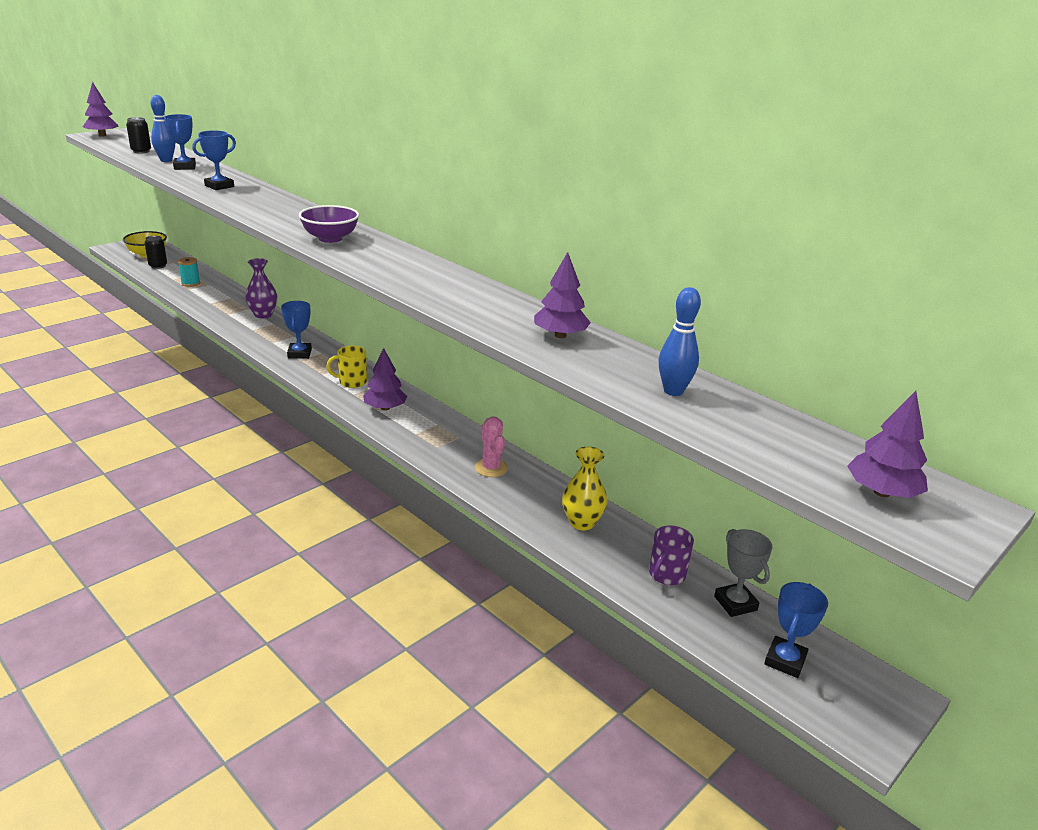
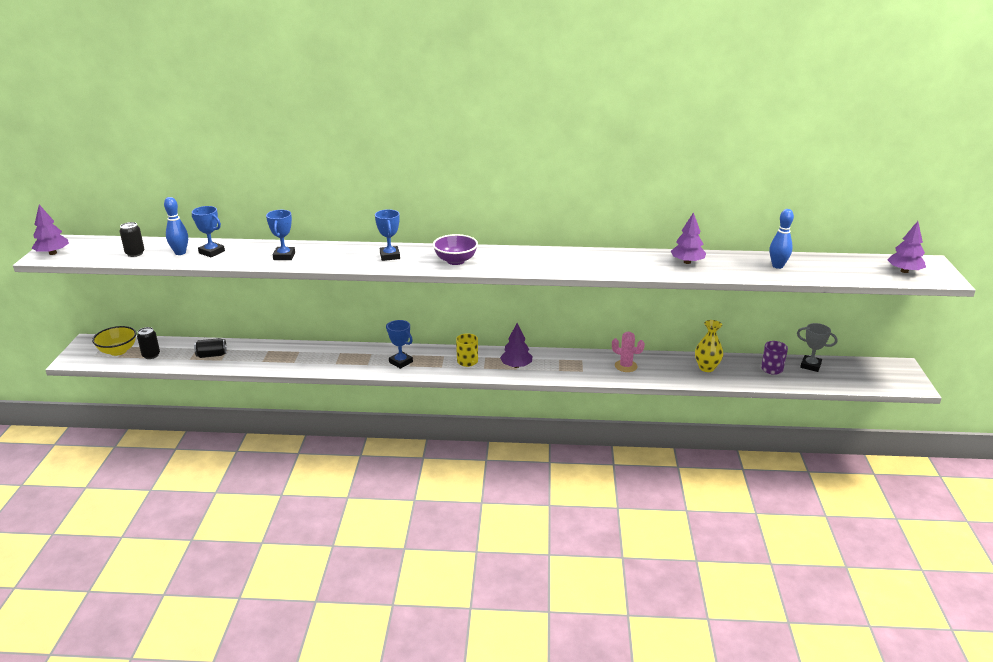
camera: 40 degrees left, 0 degrees up
(190, 283) = (212, 355): turquoise spool -> black can
(263, 315) = (319, 350): purple vase -> none
(352, 382) = (468, 362): yellow mug -> yellow mug turned 75 degrees counterclockwise
(785, 660) = (857, 376): blue trophy -> blue trophy (390, 256)

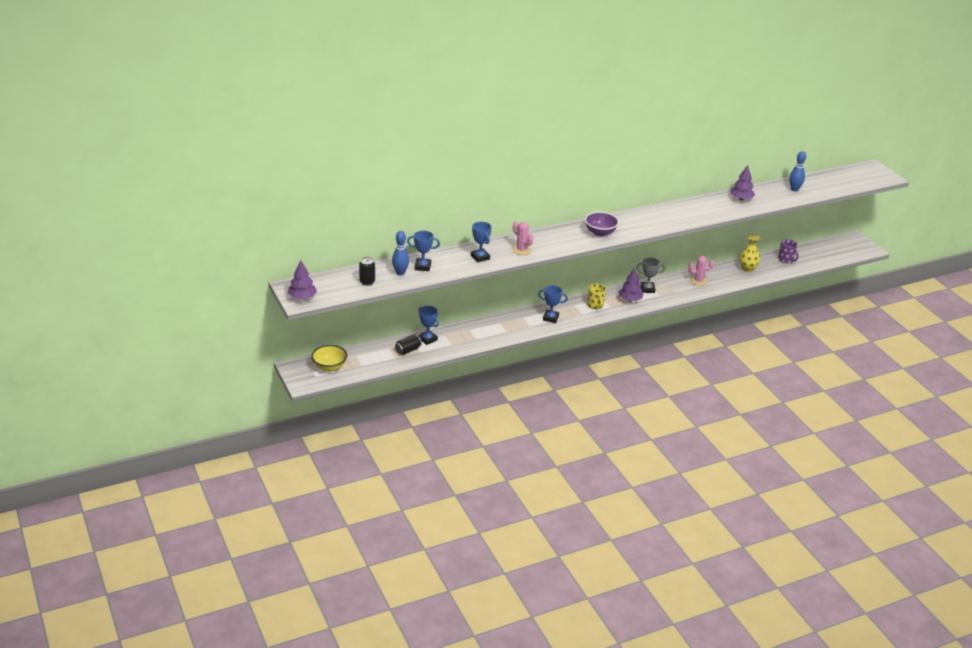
camera: 30 degrees left, 5 degrees up
(151, 355) = (361, 363): black can -> none
(339, 259) = (521, 250): none -> pink cactus
(390, 256) = (552, 239): blue trophy -> blue trophy (427, 339)
(468, 362) = (595, 305): yellow mug -> yellow mug turned 45 degrees clockwise
(810, 365) = (805, 251): grey trophy -> grey trophy (647, 289)
(904, 271) = (864, 177): purple tree -> none

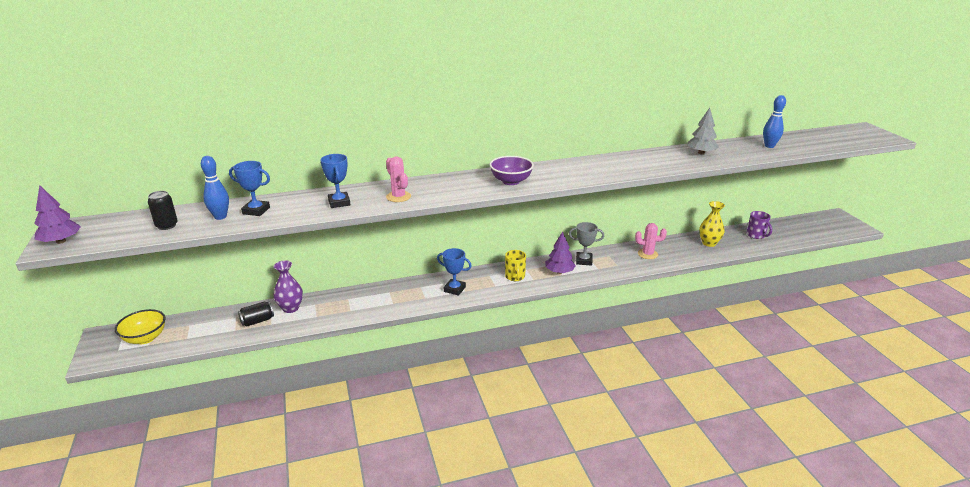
camera: 10 degrees right, 5 degrees down
(427, 339) = (290, 308): blue trophy -> purple vase
(741, 199) = (701, 153): purple tree -> grey tree

